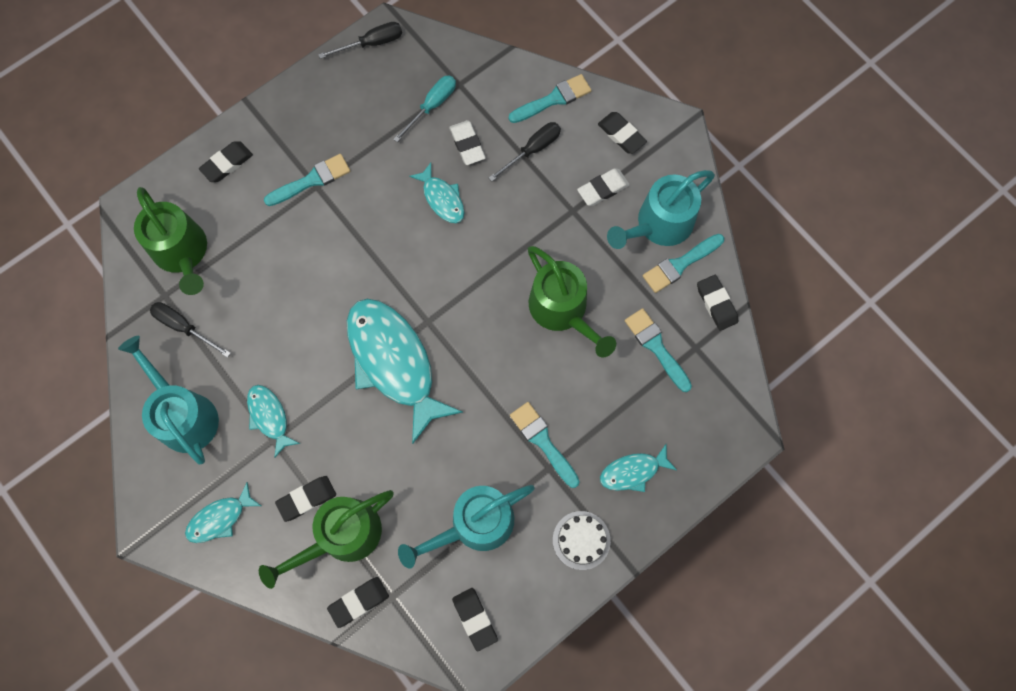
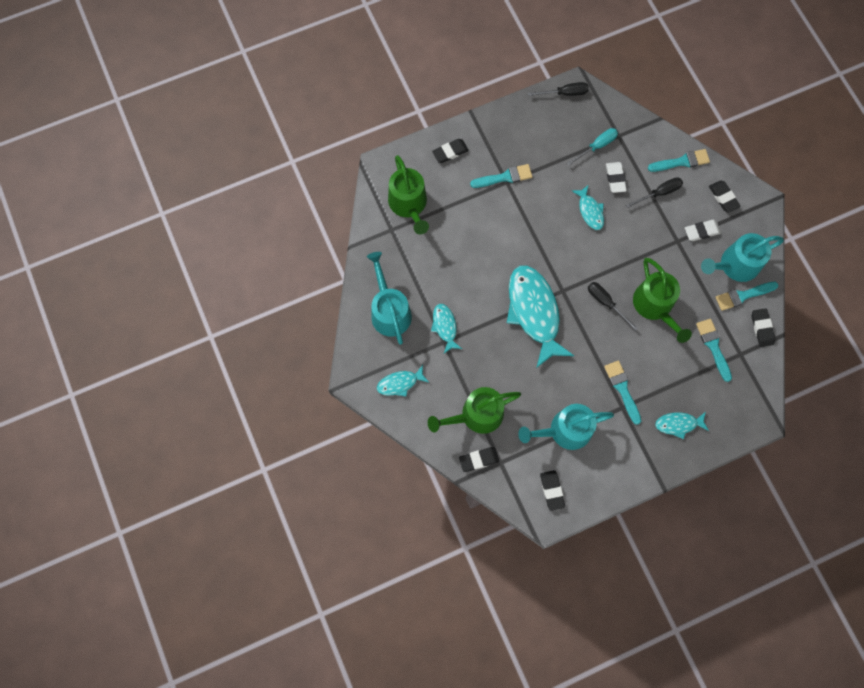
camera: 15 degrees right, 0 degrees up
(184, 327) = (400, 254): black screwdriver -> black screwdriver (606, 303)
(307, 499) = (458, 385): black eraser -> none
(581, 540) = (633, 459): white cake -> none

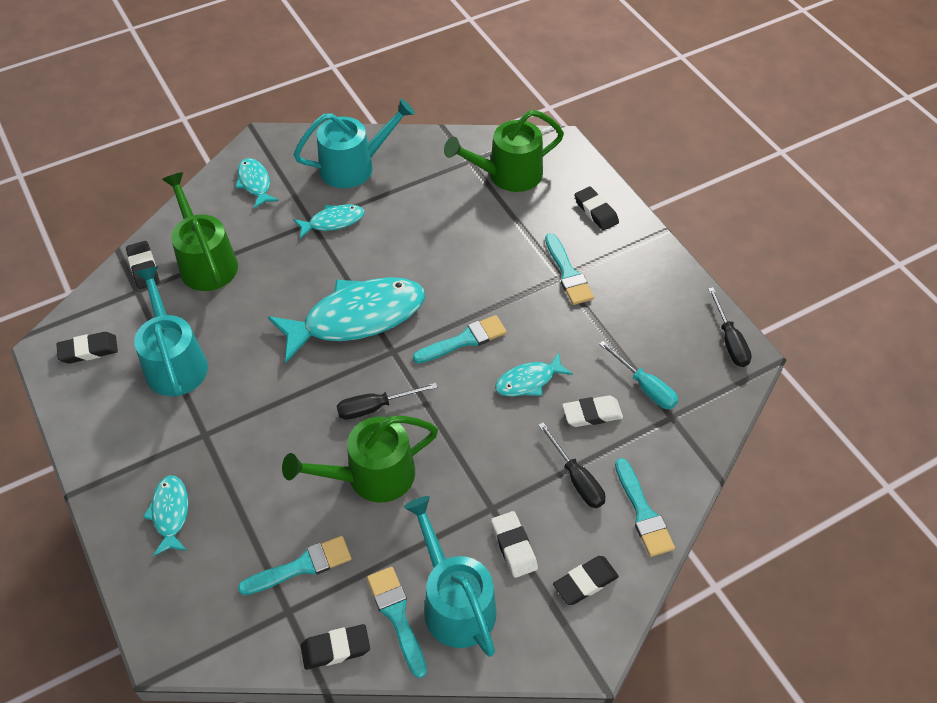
camera: 85 degrees right, 20 degrees down
(606, 303) = (375, 407): black screwdriver -> black screwdriver turned 150 degrees counterclockwise
(622, 389) = (234, 433): turquoise brush -> turquoise brush (464, 340)

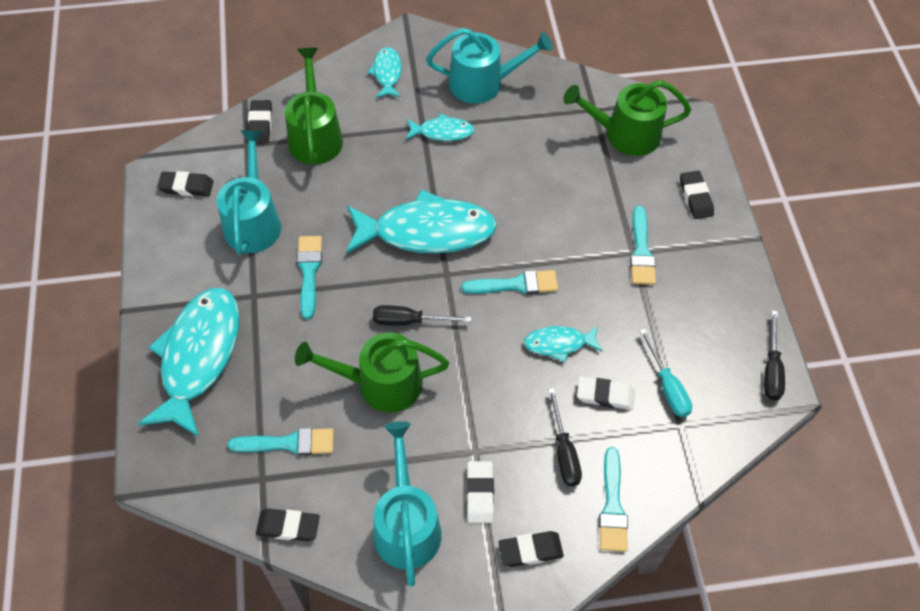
camera: 20 degrees right, 5 degrees up
(170, 513) = (198, 356): turquoise fish -> turquoise fish, size x2.06
(397, 616) = (351, 517): turquoise brush -> turquoise brush (309, 271)

